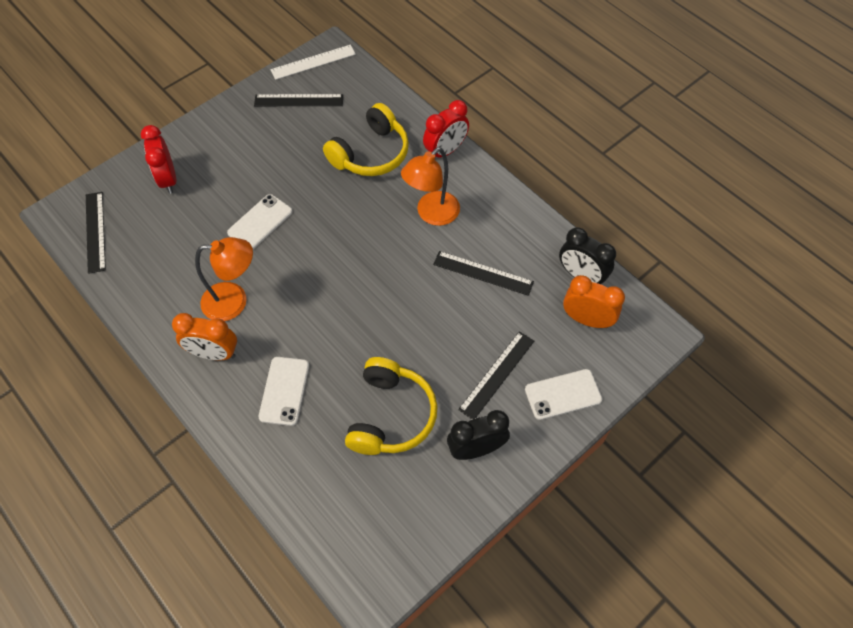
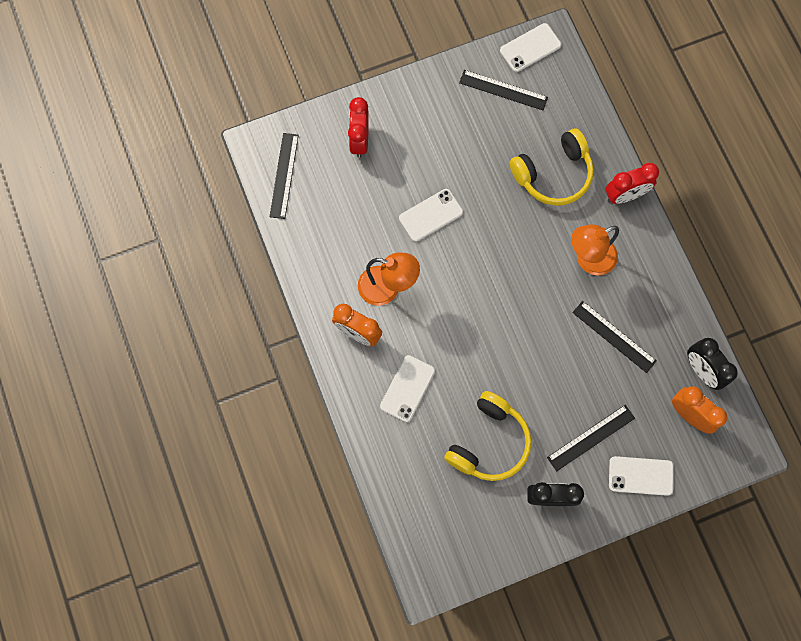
camera: 20 degrees right, 15 degrees up
(313, 62) = (530, 48): white ruler -> white phone

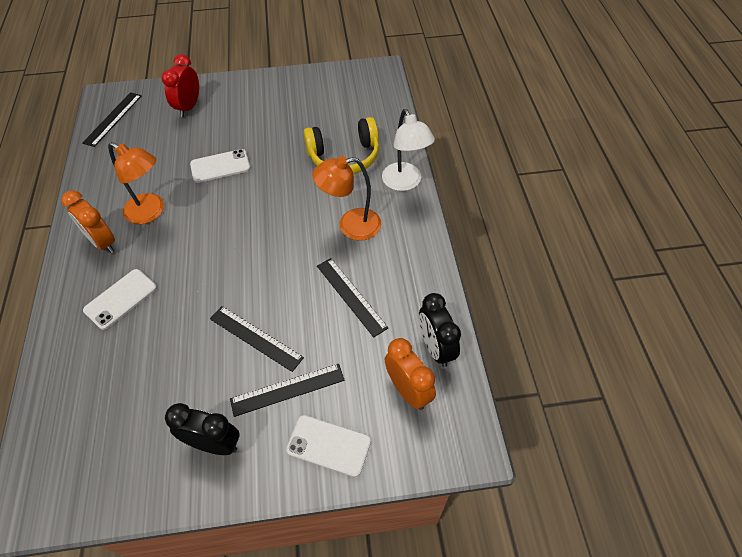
camera: 15 degrees right, 20 degrees down
(489, 442) = (175, 368): yellow headphones -> none
(503, 90) = (325, 95): black ruler -> black ruler (256, 337)
(530, 48) = (360, 73): white phone -> none
(625, 195) = (405, 183): red clock -> white lamp

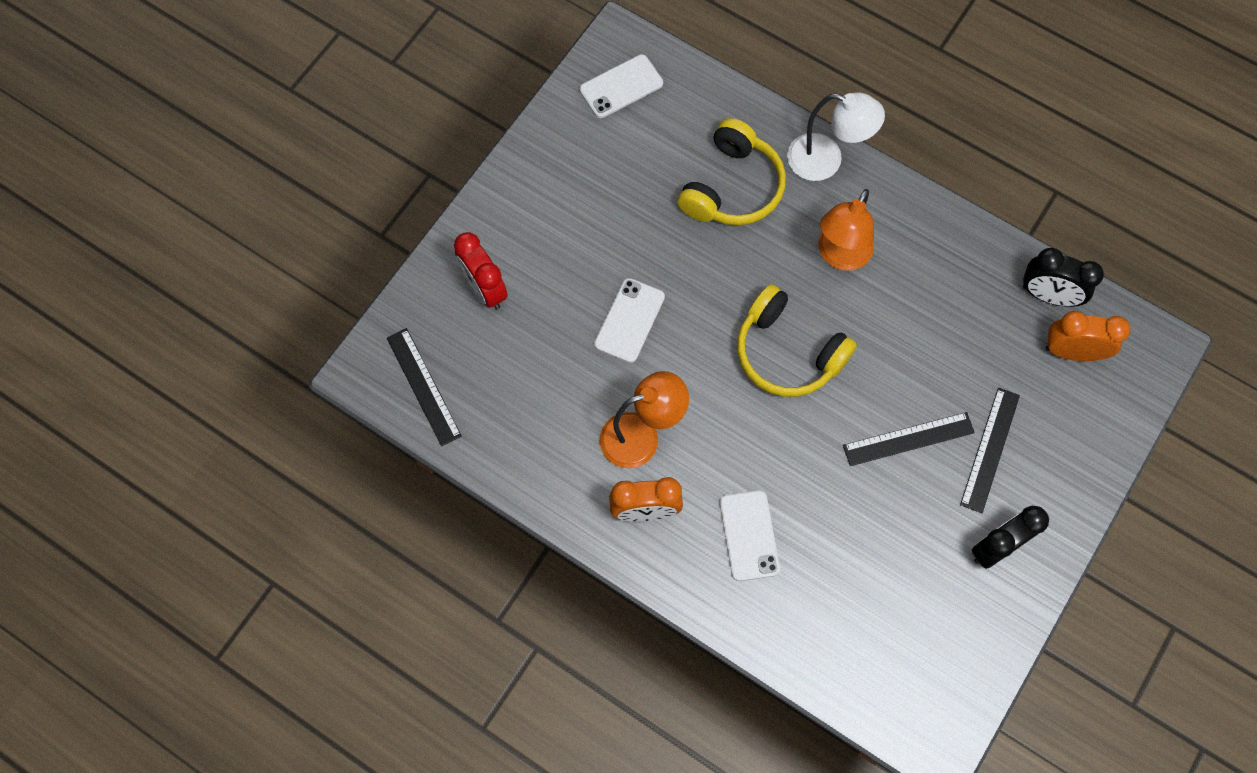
camera: 50 degrees left, 15 degrees up
(262, 241) = (787, 352): none -> yellow headphones
(328, 445) = (1073, 454): white phone -> white phone (621, 86)
(351, 296) = (930, 321): black ruler -> none

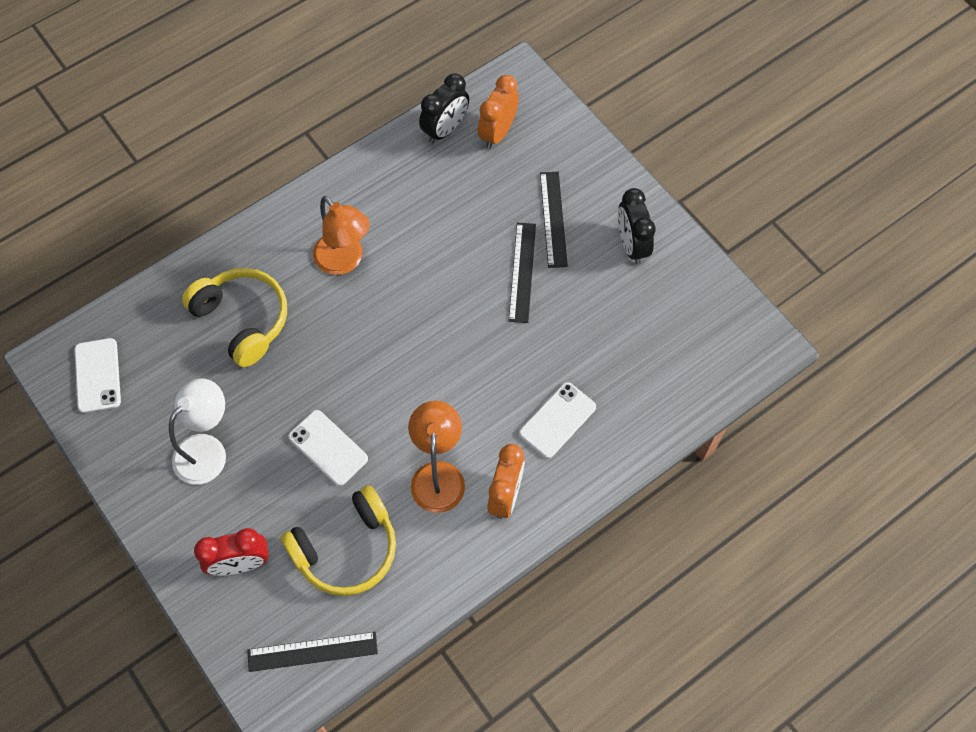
camera: 70 degrees left, 5 degrees down
(749, 535) = (557, 420): white phone -> white phone turned 60 degrees counterclockwise
(787, 352) = (412, 332): yellow headphones -> yellow headphones (346, 549)
(826, 161) = (254, 239): white lamp -> white lamp (208, 450)
(989, 449) = (553, 219): black ruler -> black ruler turned 45 degrees clockwise

